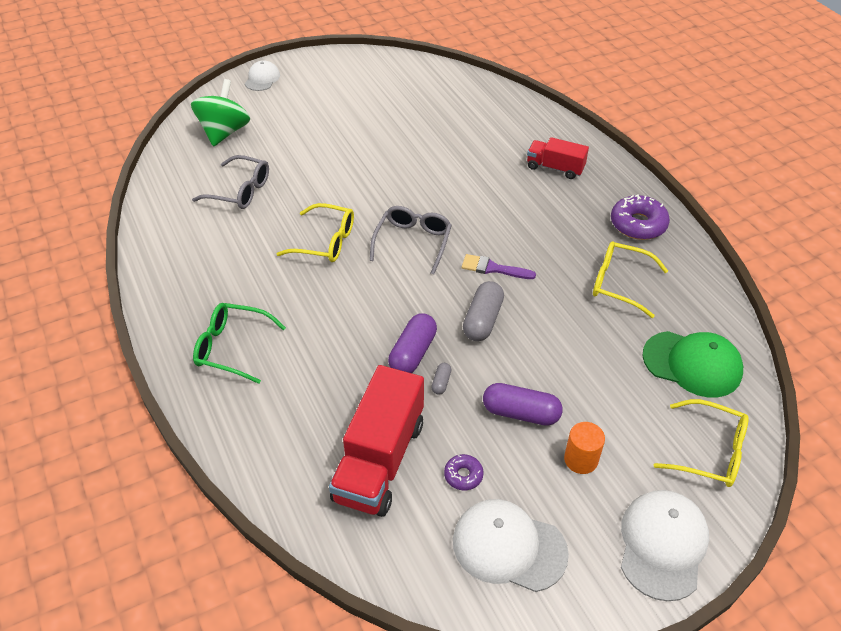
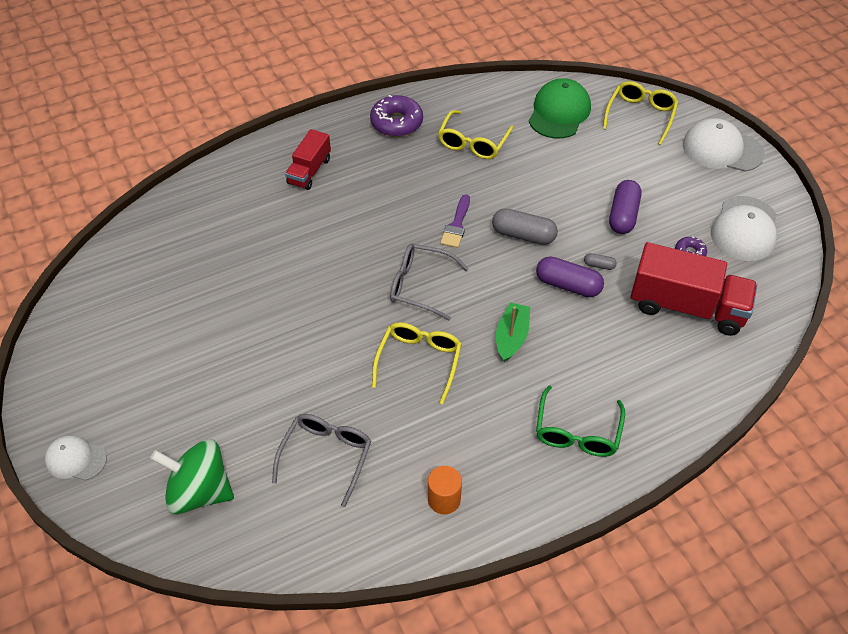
camera: 90 degrees left, 5 degrees up
(347, 305) = (511, 337): none -> green boat
(581, 459) = (661, 184): orange cylinder -> orange cylinder (444, 499)

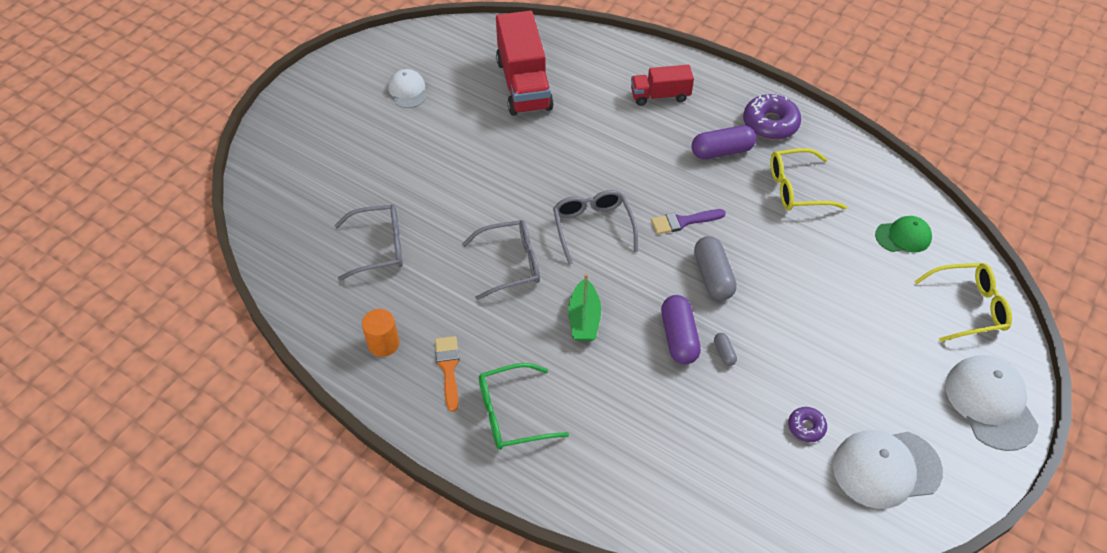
camera: 60 degrees right, 0 degrees up
(76, 459) = (293, 109): white cap -> white cap (408, 91)
(199, 491) = (305, 188): green spinning top -> none
(419, 362) = (509, 264): yellow glasses -> grey glasses
(503, 458) = (448, 368): none -> orange brush
(511, 337) = (584, 319): green boat -> green boat turned 105 degrees clockwise
(559, 112) = (903, 236): green cap -> green cap, size x0.61
(623, 215) = (808, 347): purple capsule -> purple capsule (722, 151)
(687, 307) = (730, 451): red truck -> red truck (523, 84)

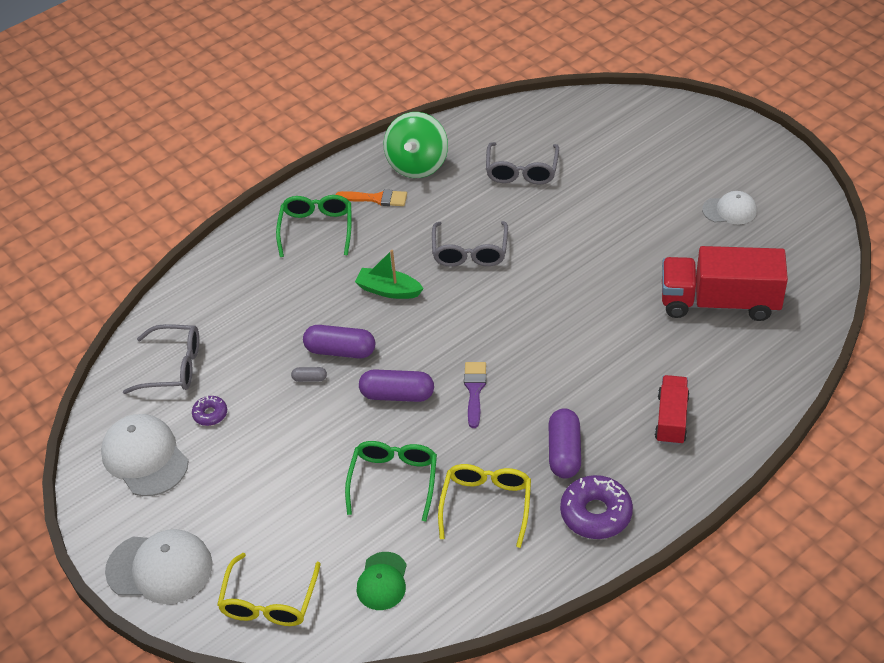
camera: 110 degrees right, 5 degrees down
(383, 343) = (417, 164): orange cylinder -> green spinning top
(593, 228) = (491, 318): grey glasses -> grey glasses (172, 367)
(713, 276) = (397, 395): grey capsule -> purple capsule
(806, 254) = (393, 481): none -> green glasses
(886, 468) = (145, 457): white cap -> white cap turned 45 degrees counterclockwise

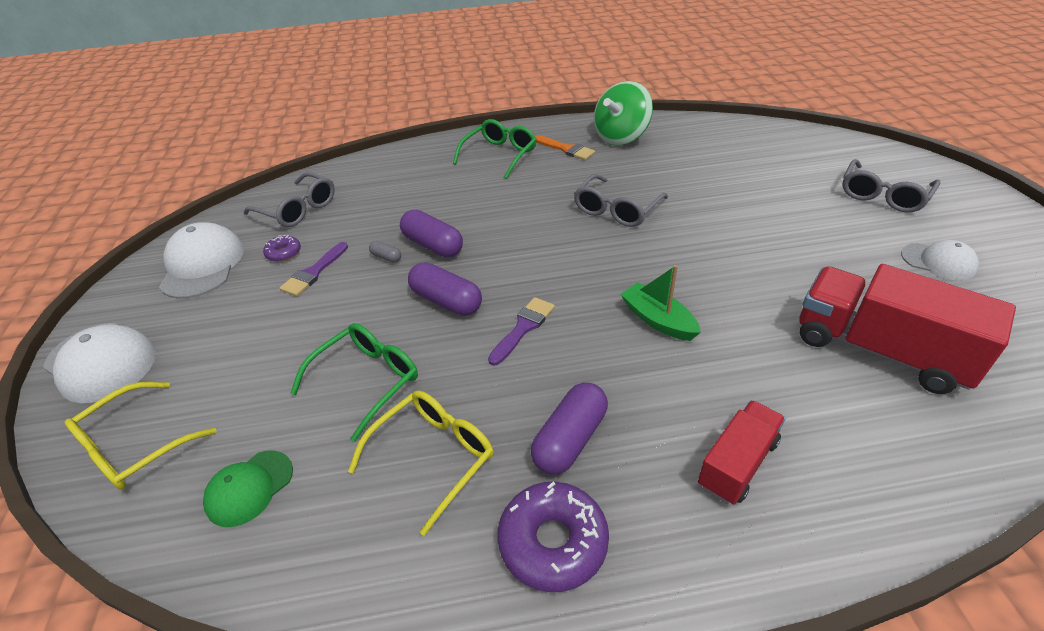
camera: 30 degrees right, 5 degrees down
(259, 419) = (314, 272): none -> purple brush
(388, 290) = (517, 214): green boat -> green boat (658, 320)
(522, 170) = (714, 165): grey glasses -> grey glasses (883, 195)

